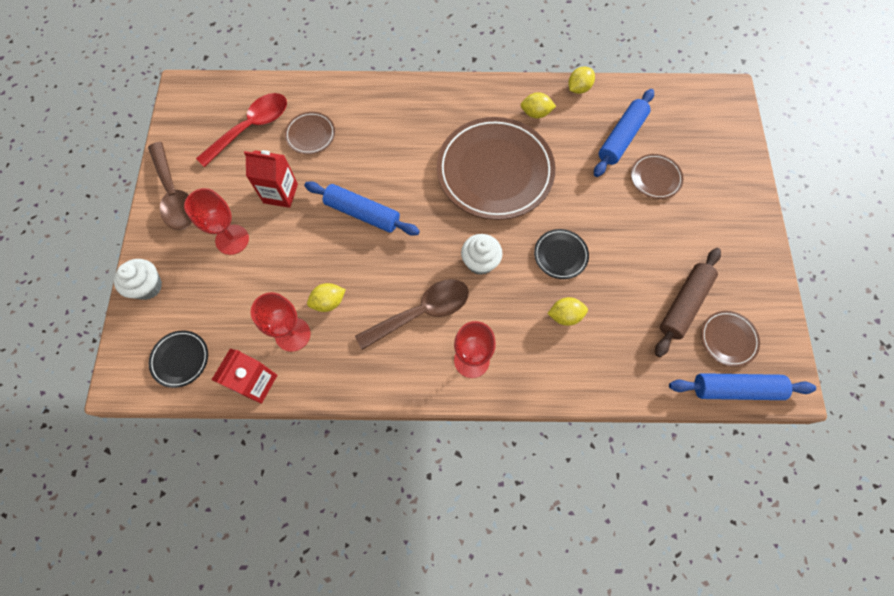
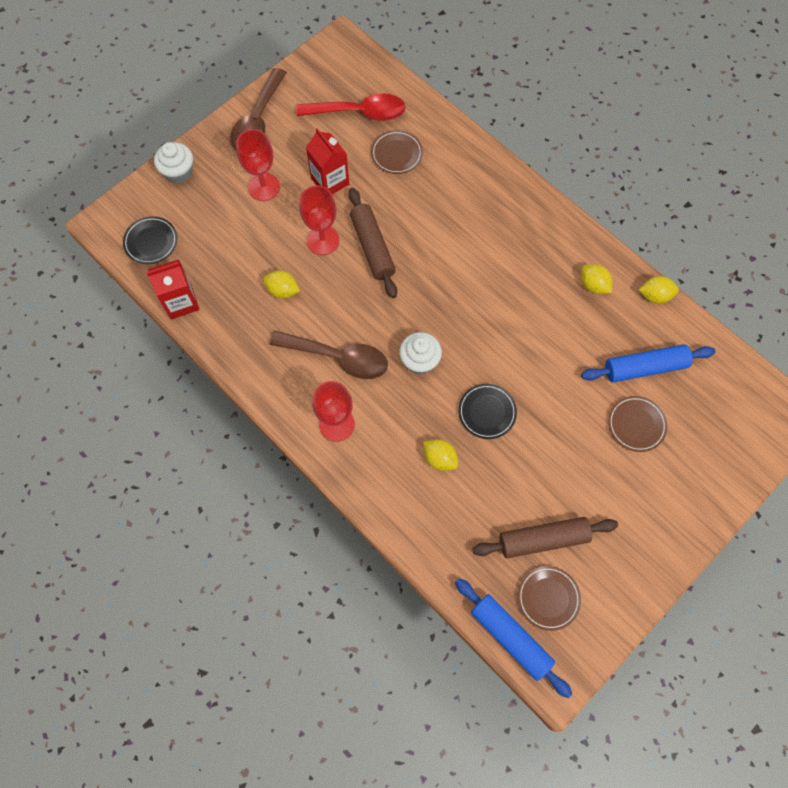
camera: 45 degrees right, 0 degrees up
(292, 334) = (236, 291): red goblet -> red goblet (322, 240)
(362, 213) = (372, 247): blue rolling pin -> brown rolling pin
(495, 171) = (507, 303): brown plate -> none

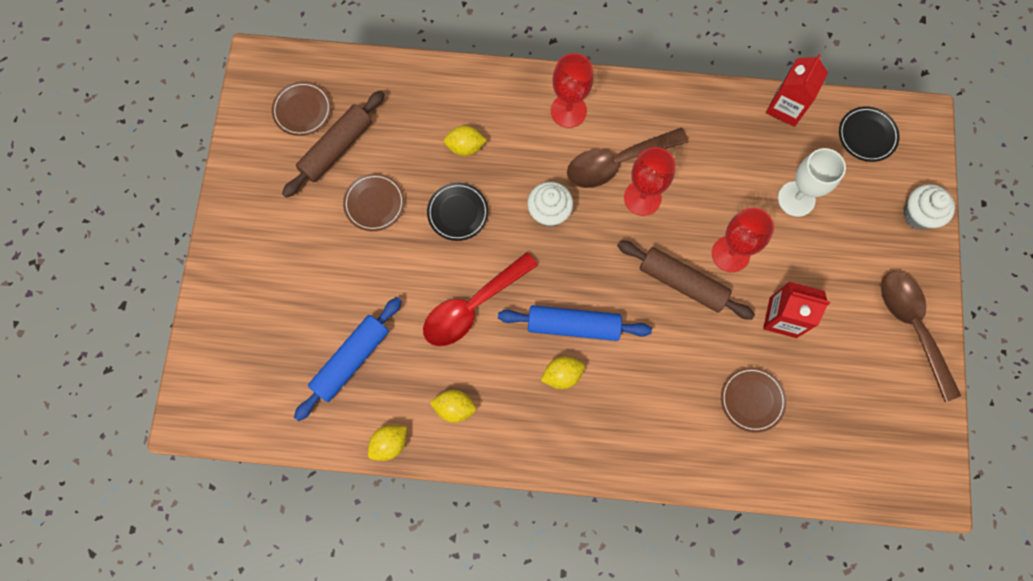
camera: 140 degrees right, 5 degrees up
(243, 240) = (796, 199): none -> white goblet
(263, 187) = (833, 262): red goblet -> red goblet (642, 198)
(282, 290) = (717, 181): yellow lemon -> yellow lemon (562, 375)
(359, 112) = (831, 418): red spoon -> red spoon (472, 307)
(510, 637) = (311, 64): blue rolling pin -> blue rolling pin (573, 326)
(636, 424) = (324, 300): brown plate -> brown plate (374, 203)

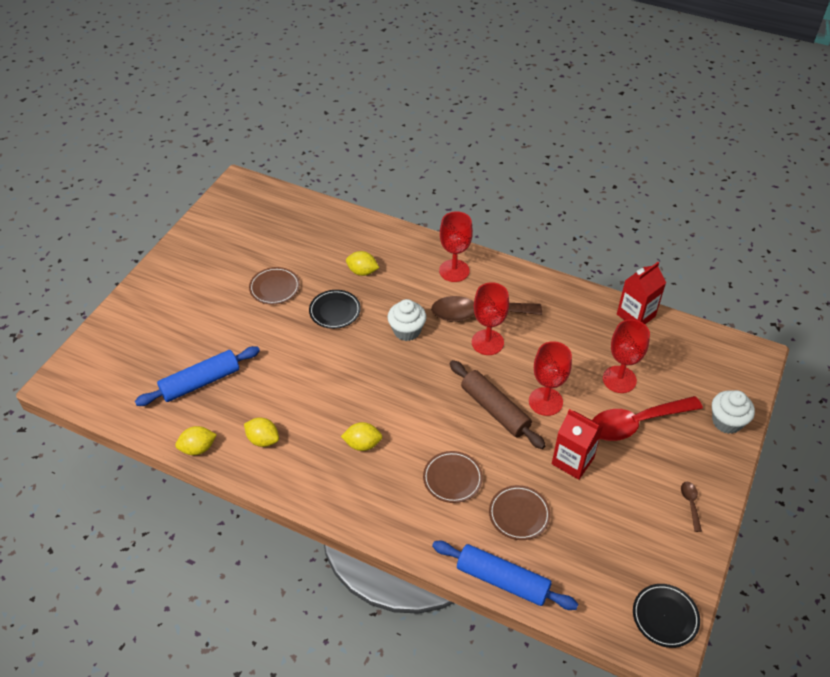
camera: 20 degrees right, 25 degrees down
(302, 110) = (254, 218): brown plate -> brown plate (452, 478)
(336, 148) = (265, 247): brown rolling pin -> none
(472, 307) = (314, 375): red spoon -> red spoon (636, 423)
(573, 326) = (389, 412): blue rolling pin -> blue rolling pin (502, 580)
(796, 199) = (619, 379): white goblet -> red goblet
(867, 135) = (700, 353): black plate -> black plate (665, 617)
(912, 326) = (690, 503): brown spoon -> brown spoon, size x0.42

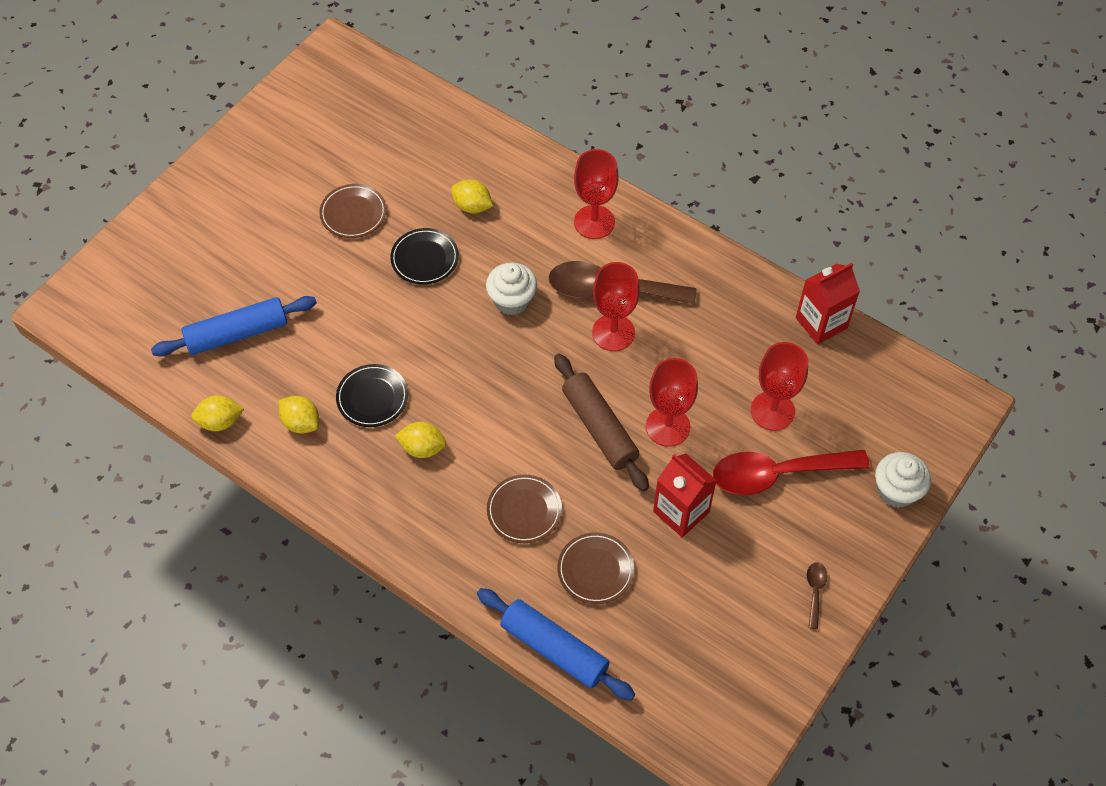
camera: 10 degrees right, 10 degrees up
(665, 617) = (740, 726): black plate -> black plate (372, 397)

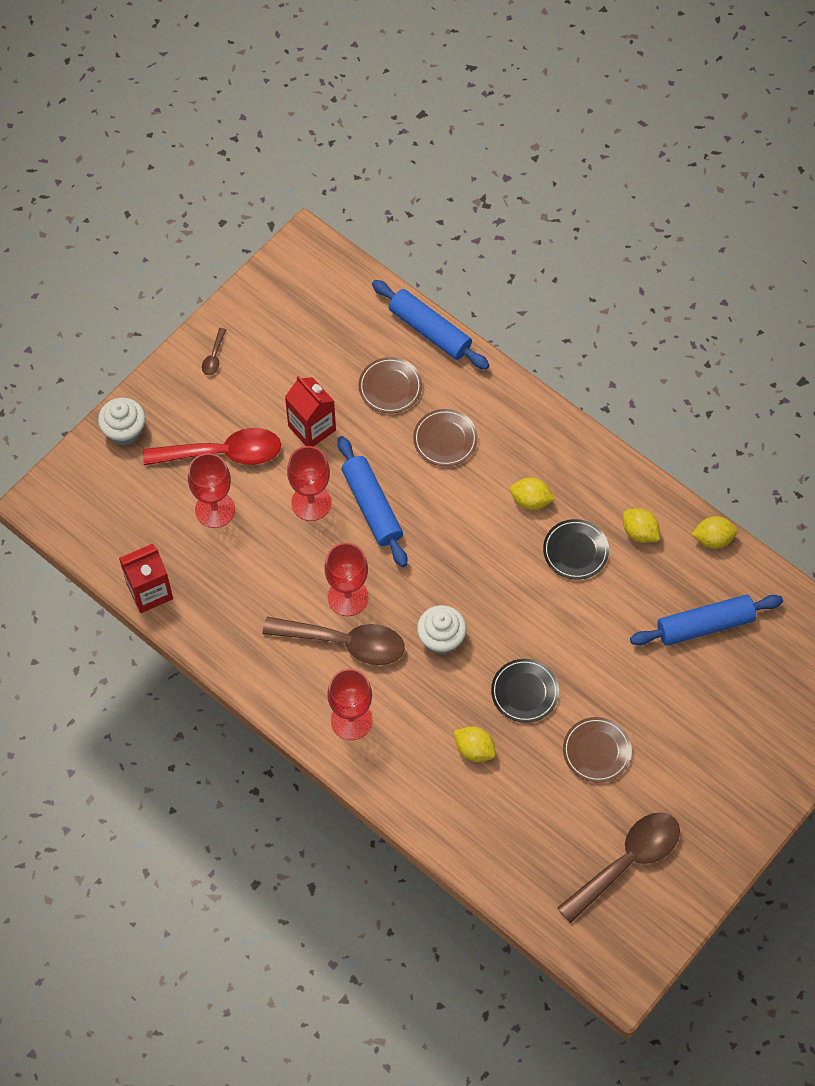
camera: 175 degrees left, 5 degrees up
(327, 129) = (627, 861): none -> brown spoon
(600, 428) = (372, 506): brown rolling pin -> blue rolling pin

